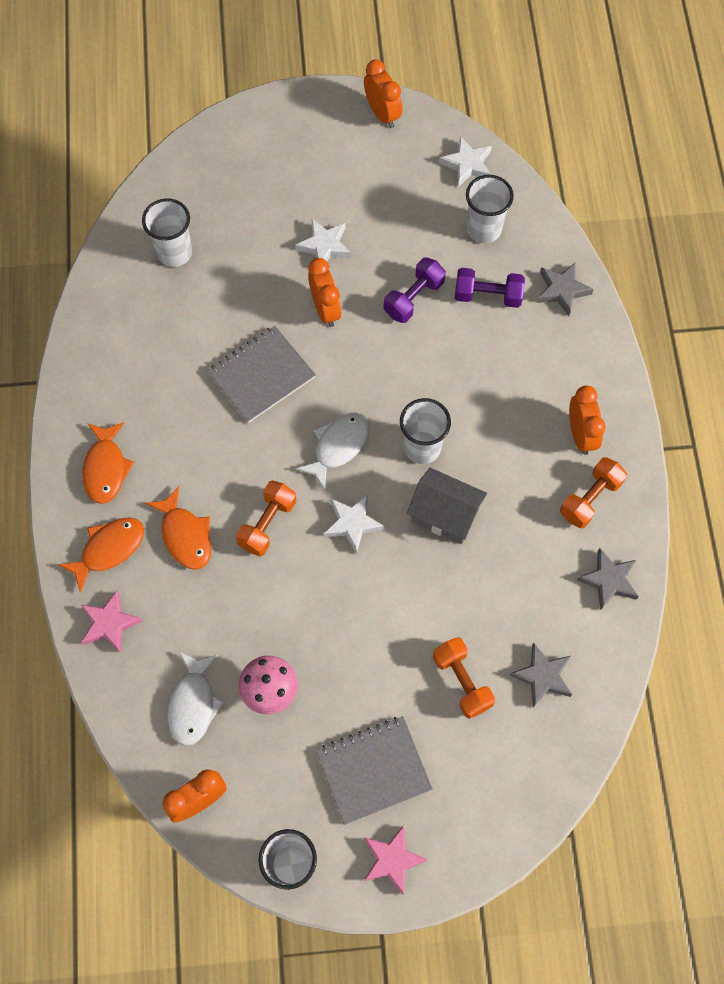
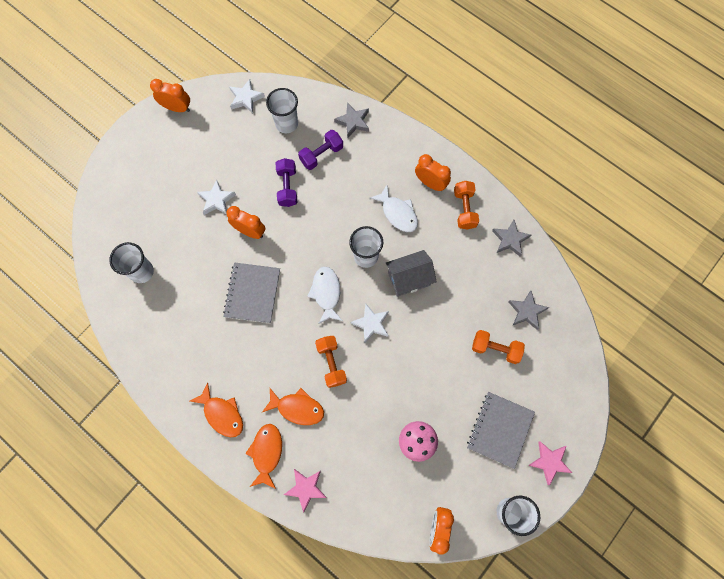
camera: 45 degrees left, 5 degrees up
(193, 704) = (387, 485): white fish -> white fish (398, 213)

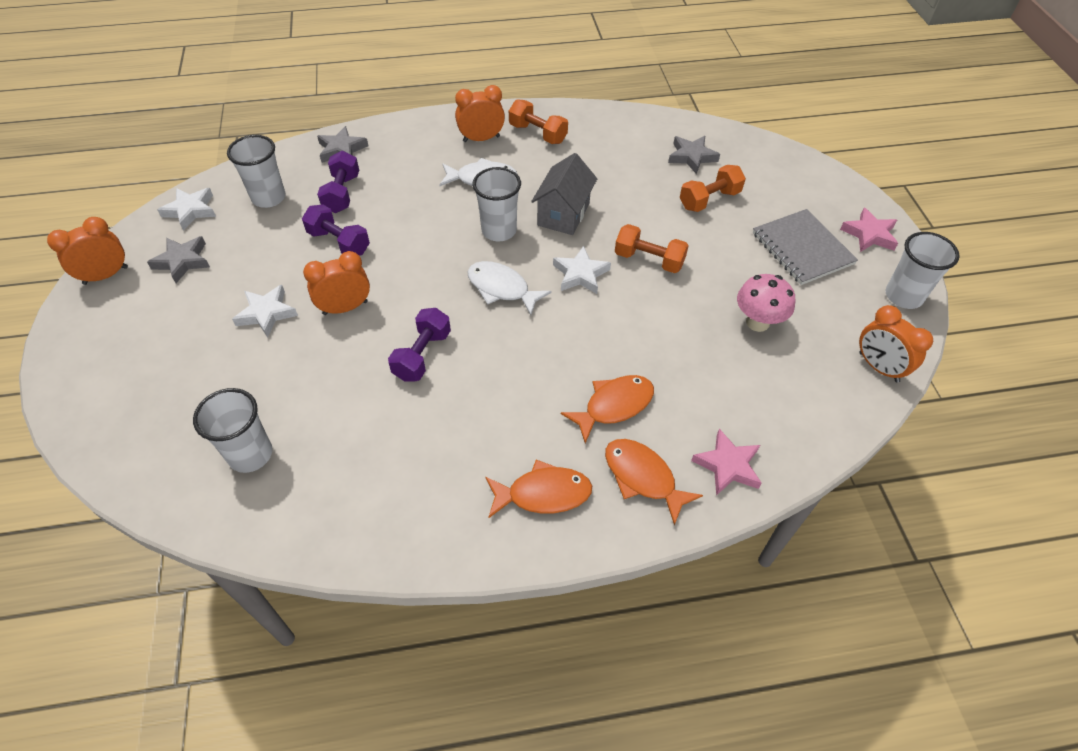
camera: 50 degrees left, 20 degrees down
(252, 293) = (422, 355): grey notebook -> purple dumbbell
(331, 363) = (590, 337): orange dumbbell -> orange dumbbell (649, 260)
(510, 239) = (605, 124): grey star -> grey star (182, 261)

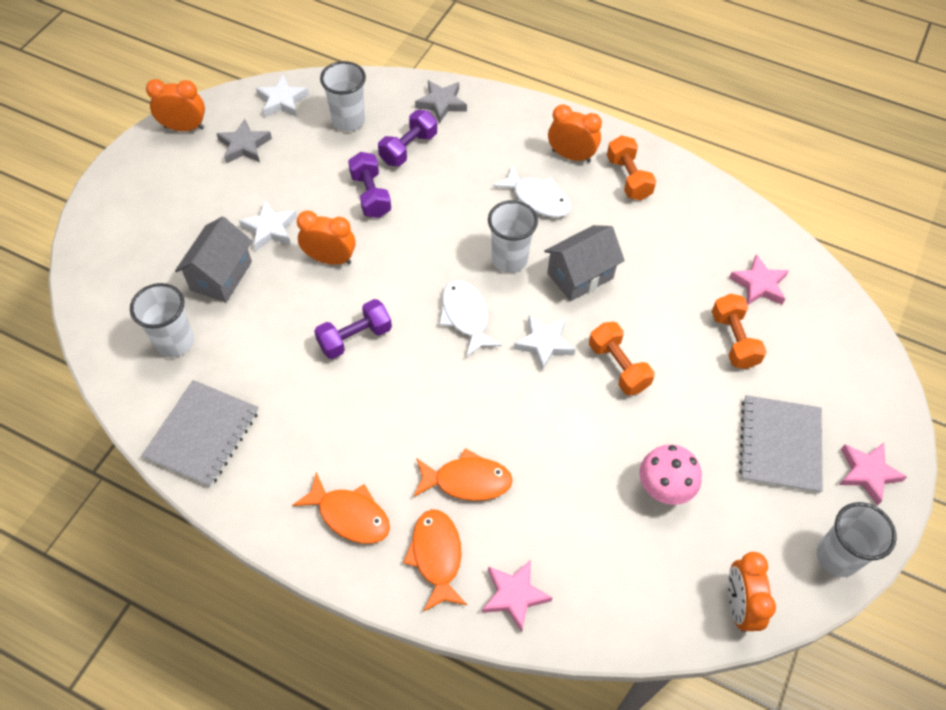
camera: 35 degrees right, 5 degrees up
(250, 375) = (221, 276): none -> grey house
(348, 515) = (202, 434): none -> grey notebook
(692, 157) = (759, 284): grey star -> pink star
(709, 200) = (733, 340): orange dumbbell -> orange dumbbell turned 75 degrees clockwise

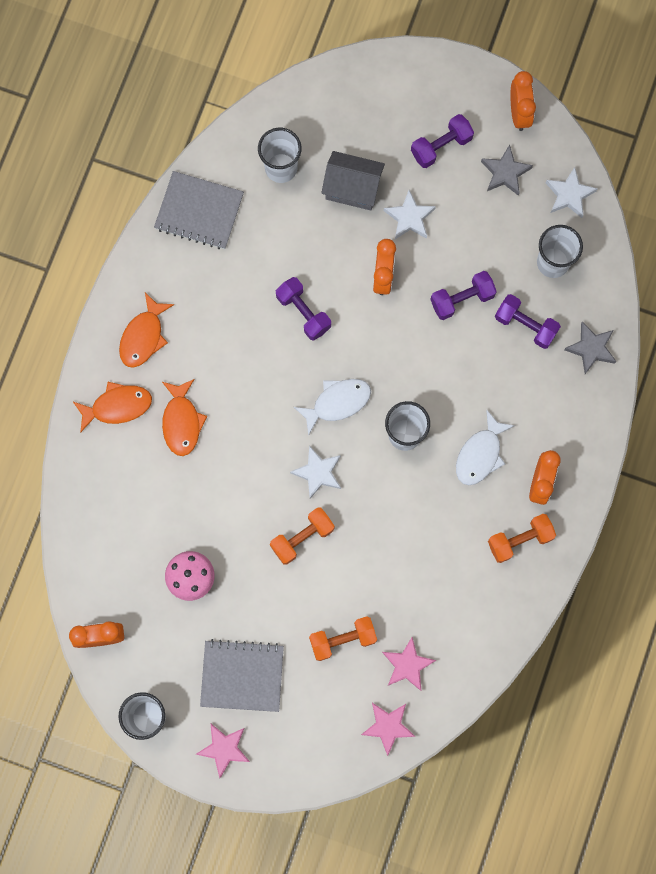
camera: 85 degrees right, 20 degrees up
(198, 193) = (441, 146): none -> purple dumbbell
(514, 595) = (93, 467): pink star -> pink star (388, 726)
(580, 276) = (395, 499): grey house -> none

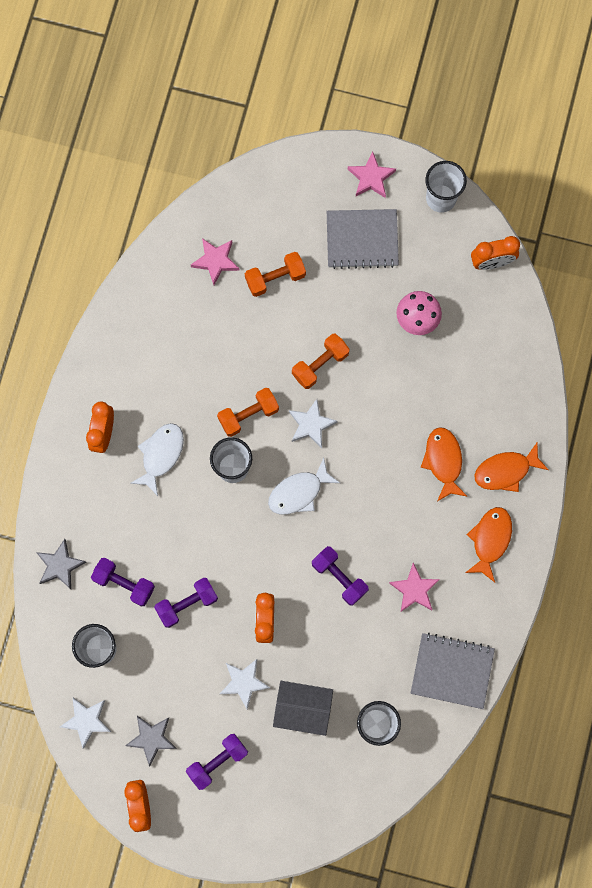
camera: 175 degrees right, 0 degrees up
(388, 726) = (229, 208): pink star -> pink star (414, 589)
(520, 540) = (120, 379): orange dumbbell -> orange dumbbell (248, 415)

